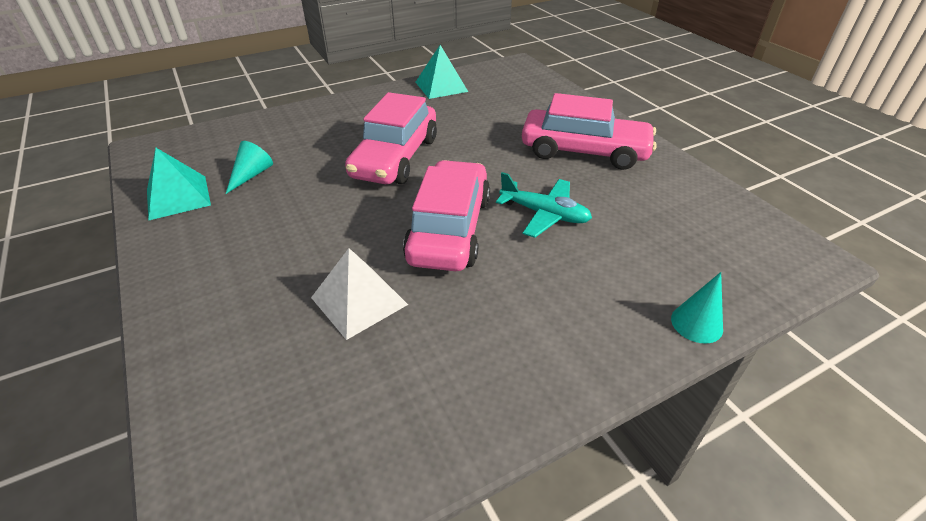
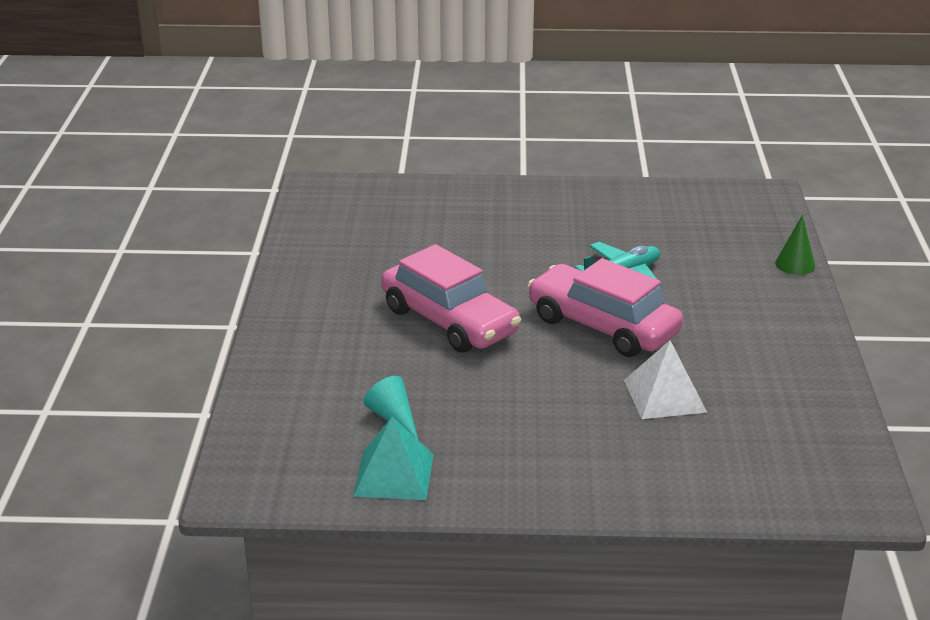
camera: 60 degrees left, 10 degrees down
(441, 86) = (314, 249): turquoise pyramid -> none
(584, 151) = (543, 220): pink car -> none
(696, 323) = (795, 264): turquoise cone -> green cone

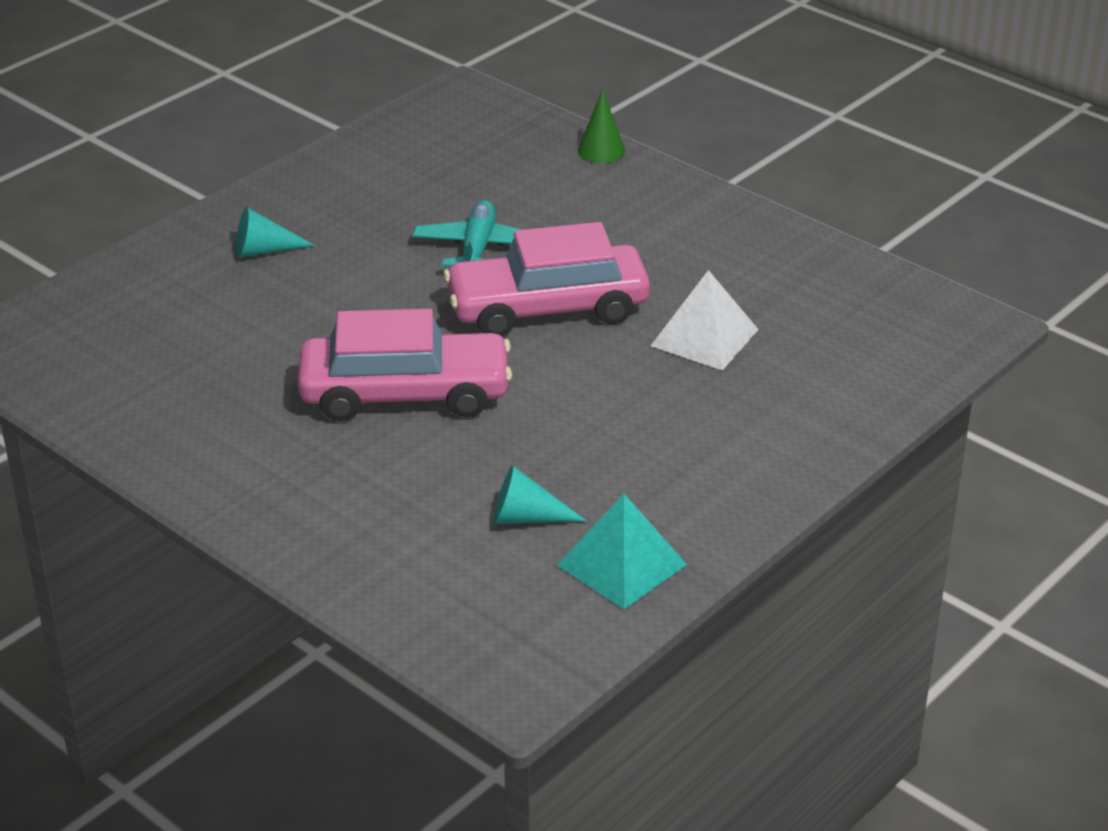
camera: 50 degrees left, 5 degrees up
(511, 214) = (264, 250): none -> turquoise cone

